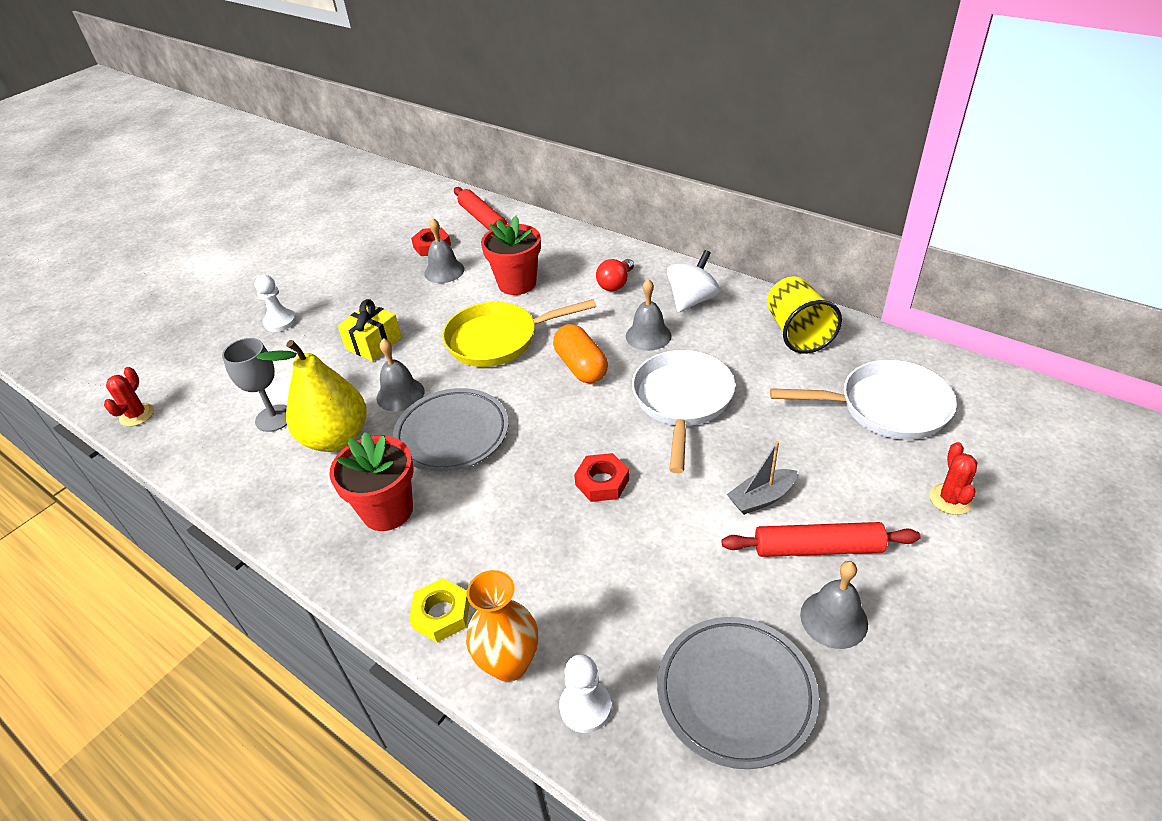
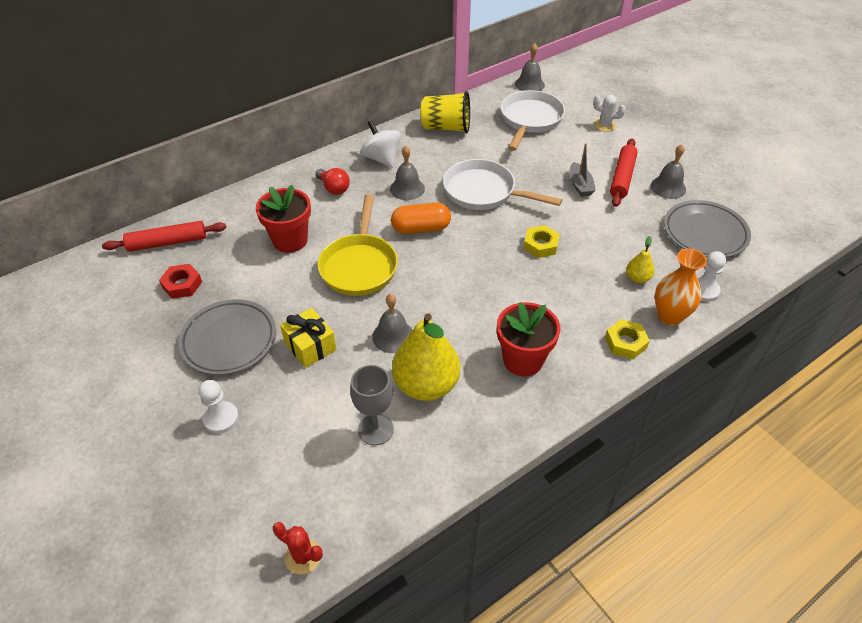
camera: 75 degrees left, 5 degrees up
(444, 271) = (232, 282): grey bell -> grey bell (529, 84)
(452, 434) = (458, 311): grey plate -> grey plate (229, 340)
(579, 608) = (637, 278): none -> yellow pear
(602, 482) = (540, 245): red nut -> yellow nut
(950, 499) = (605, 125): red cactus -> white cactus

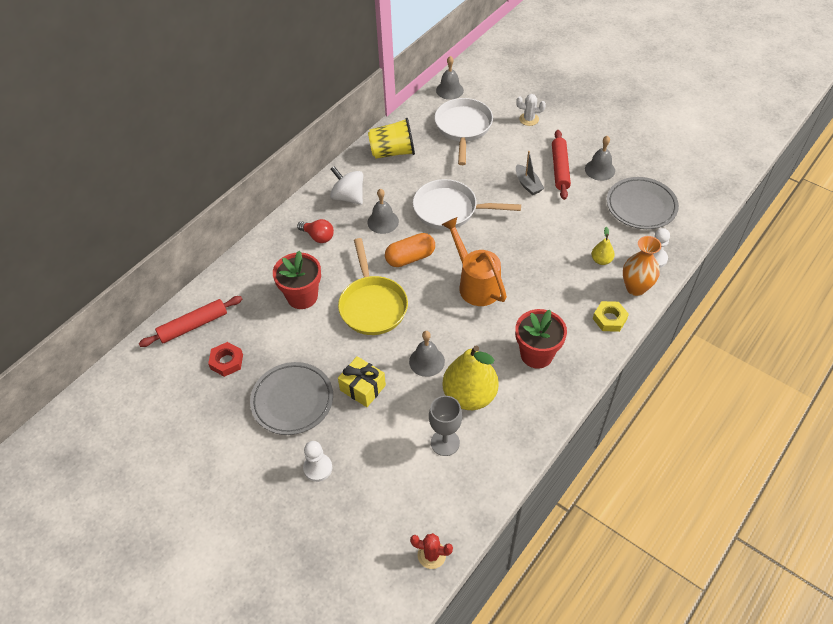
camera: 15 degrees left, 5 degrees up
(481, 269) = (475, 283): none -> orange watering can
(540, 245) = (515, 249): yellow nut -> none

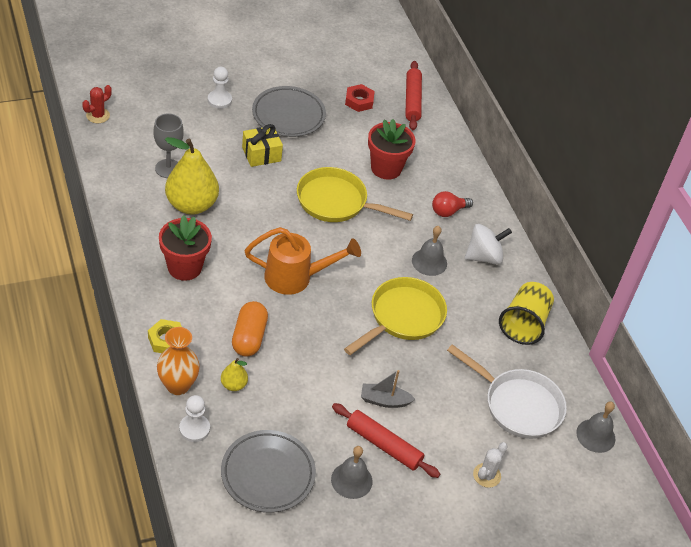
camera: 115 degrees right, 5 degrees down
(410, 257) = (367, 254): orange capsule -> orange capsule (249, 337)
(427, 361) = (248, 200): grey bell -> none
(450, 209) = (403, 317): white pan -> yellow pan

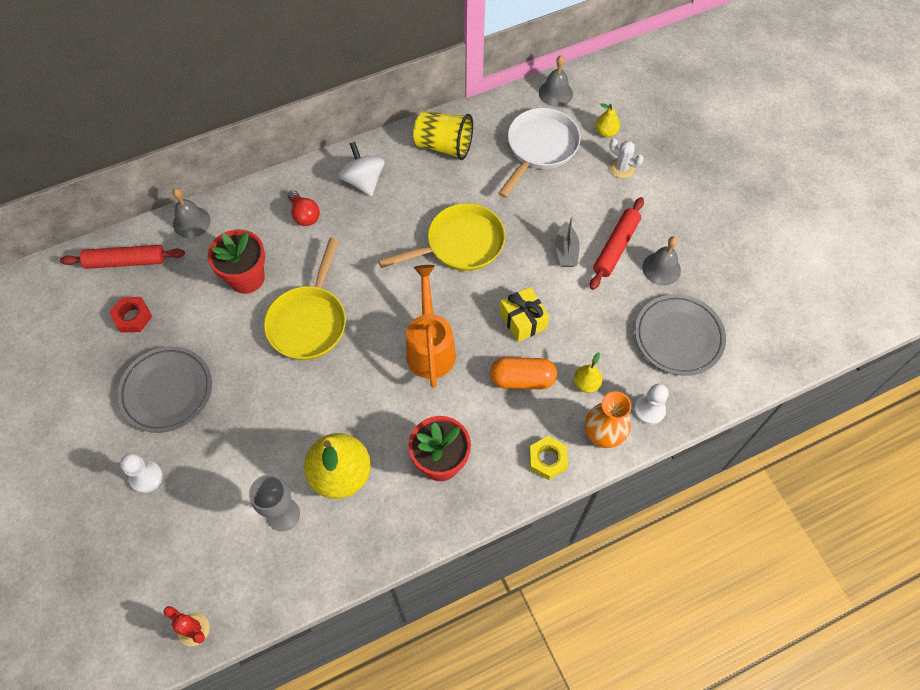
camera: 90 degrees left, 15 degrees up
(261, 154) = (242, 411): yellow gift -> yellow gift (523, 320)
(403, 317) = (460, 244): yellow pan -> yellow pan turned 120 degrees clockwise
(429, 262) = (381, 227): grey bell -> grey bell (191, 222)
(538, 472) = (606, 132): none -> yellow pear

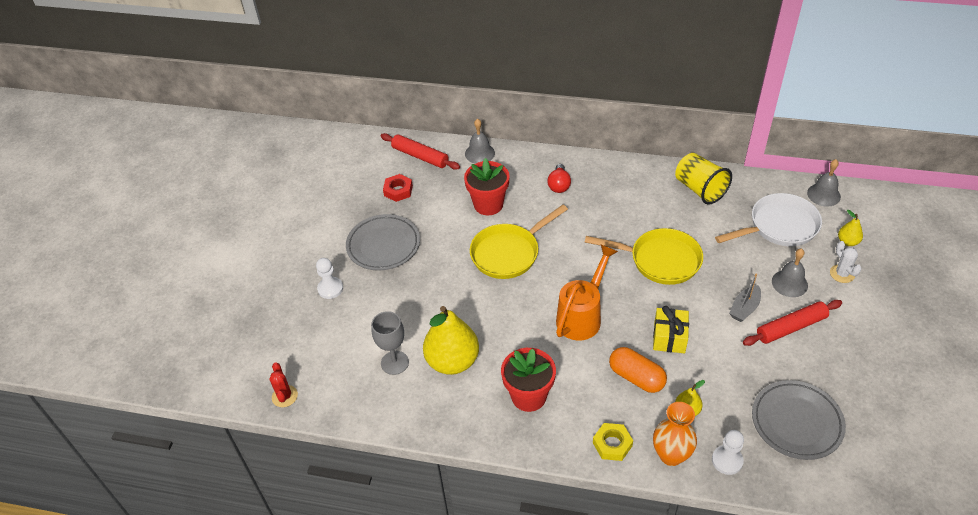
camera: 40 degrees right, 15 degrees down
(363, 181) = (619, 184): white spinning top -> none
(661, 268) = (821, 364): grey bell -> grey bell (789, 283)

